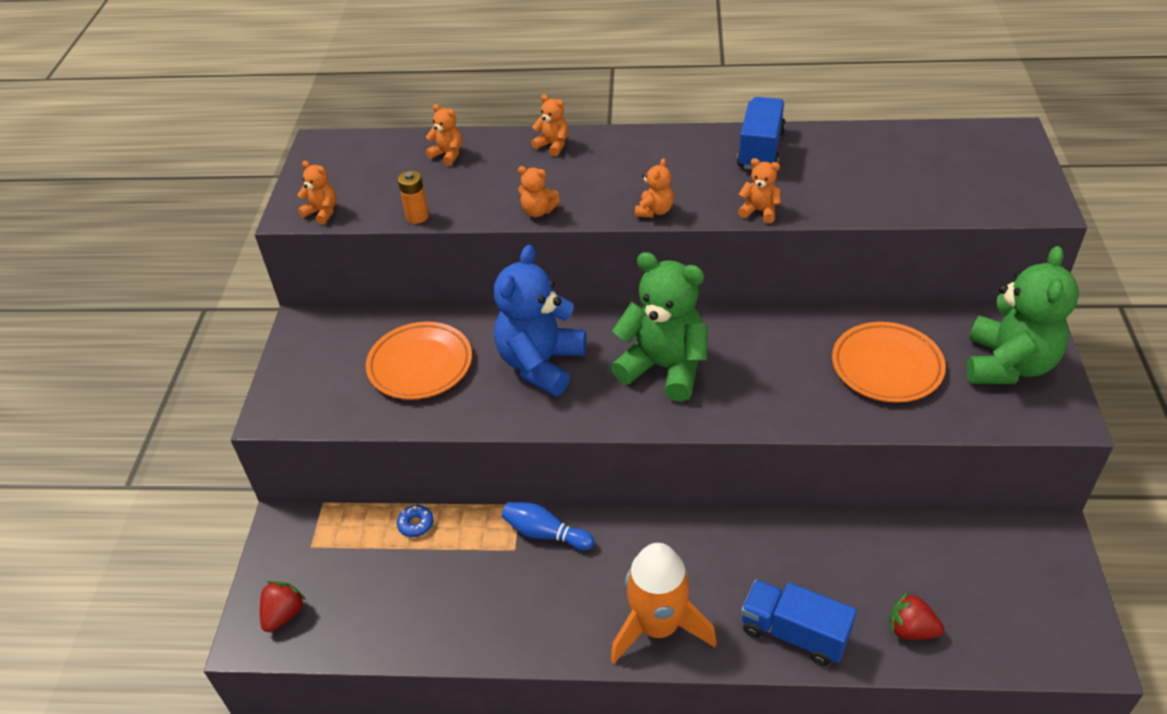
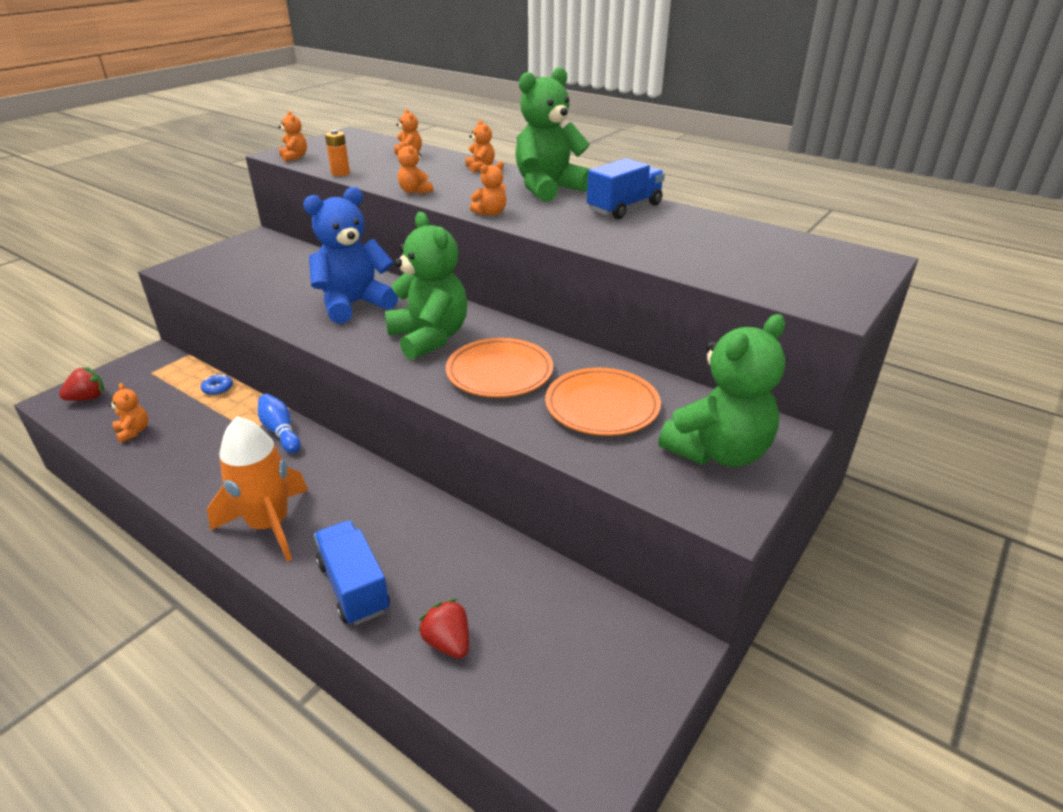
camera: 30 degrees right, 10 degrees down
(420, 365) = (285, 277): orange plate -> orange plate (499, 372)
(660, 150) = (548, 188): none -> green teddy bear
(759, 211) = (567, 235): orange teddy bear -> orange teddy bear (133, 431)

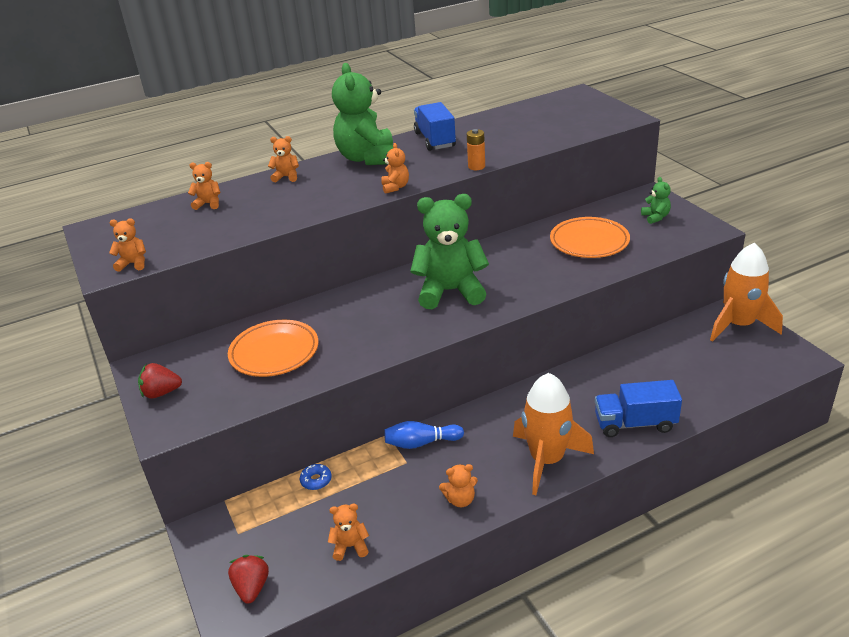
camera: 60 degrees left, 0 degrees up
(340, 173) = (218, 242): orange battery -> orange battery (476, 166)
(354, 304) = (361, 320): blue teddy bear -> none
(415, 191) = (311, 211): orange teddy bear -> orange teddy bear (460, 500)
(448, 642) = (700, 390): red strawberry -> red strawberry (161, 393)
(499, 372) = (523, 270): orange plate -> orange plate (274, 352)
(639, 663) = (738, 325): none -> orange rocket
(718, 452) = (655, 217): green teddy bear -> green teddy bear, size x0.44

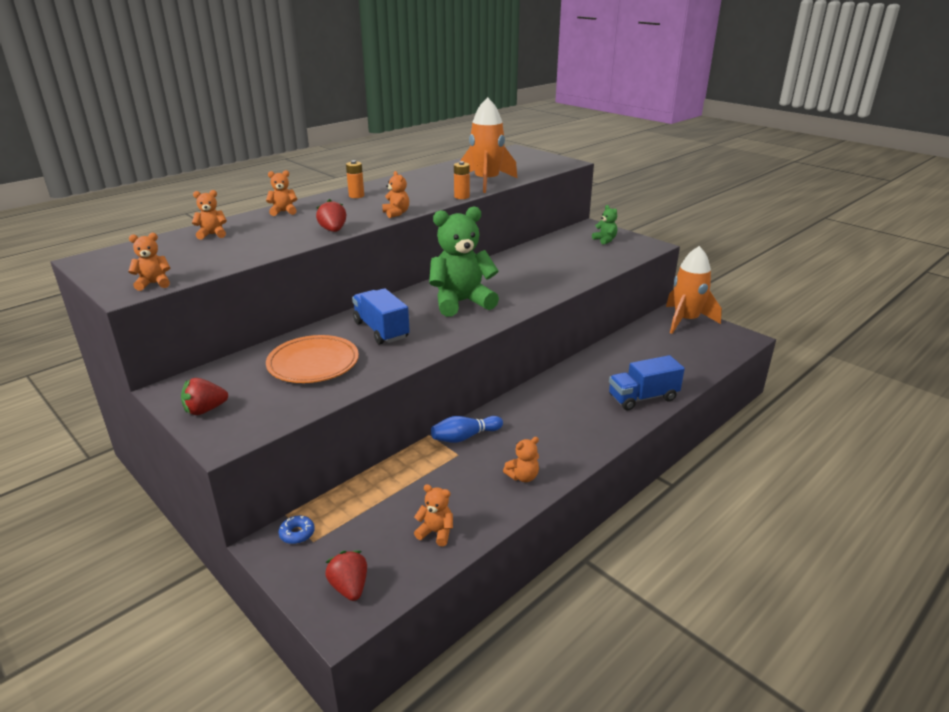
camera: 20 degrees left, 5 degrees down
(316, 480) = (376, 482): blue donut -> blue donut (297, 533)
(321, 207) = (333, 230): none -> red strawberry
(350, 546) = (436, 532): orange teddy bear -> orange teddy bear turned 45 degrees clockwise
(367, 158) = (356, 196): green teddy bear -> orange battery
(435, 140) = (412, 181): blue truck -> blue truck (381, 330)
(547, 460) = (584, 434): orange rocket -> orange rocket (487, 182)
(589, 242) = (561, 259): orange plate -> none

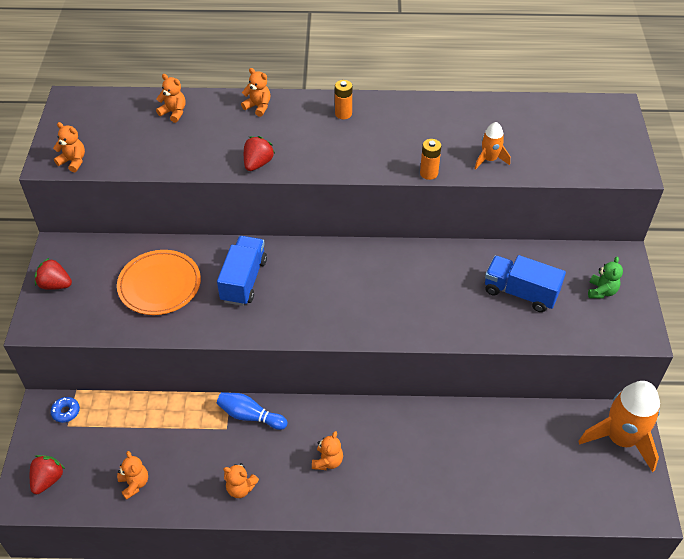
camera: 45 degrees right, 20 degrees up
(396, 213) = (337, 167): orange teddy bear -> orange teddy bear (327, 461)
(461, 302) = (343, 290): green teddy bear -> none
(487, 182) = (489, 159): orange rocket -> orange rocket, size x0.50
(643, 398) = (435, 494): blue truck -> blue truck (520, 293)

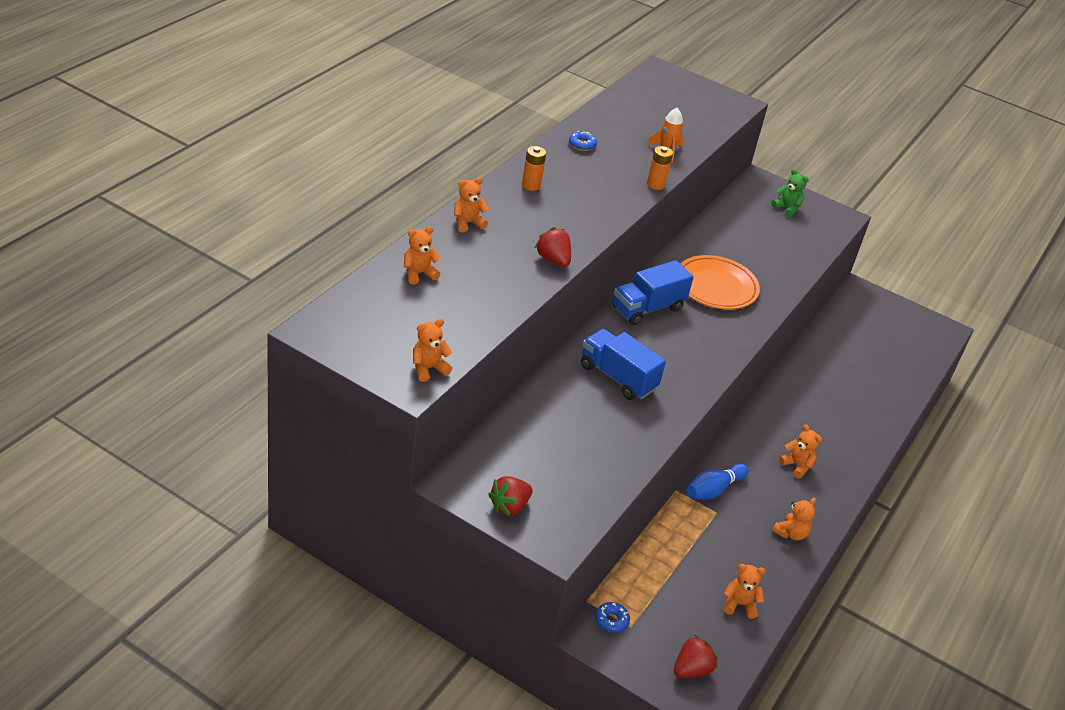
camera: 65 degrees left, 10 degrees down
(48, 479) = (691, 669): red strawberry -> red strawberry turned 90 degrees clockwise
(159, 285) = (576, 433): orange plate -> orange plate (716, 286)
(434, 114) = (582, 145): none -> blue donut
(520, 293) = (758, 243): blue truck -> blue truck (647, 308)
(621, 439) = (876, 306): orange rocket -> none

